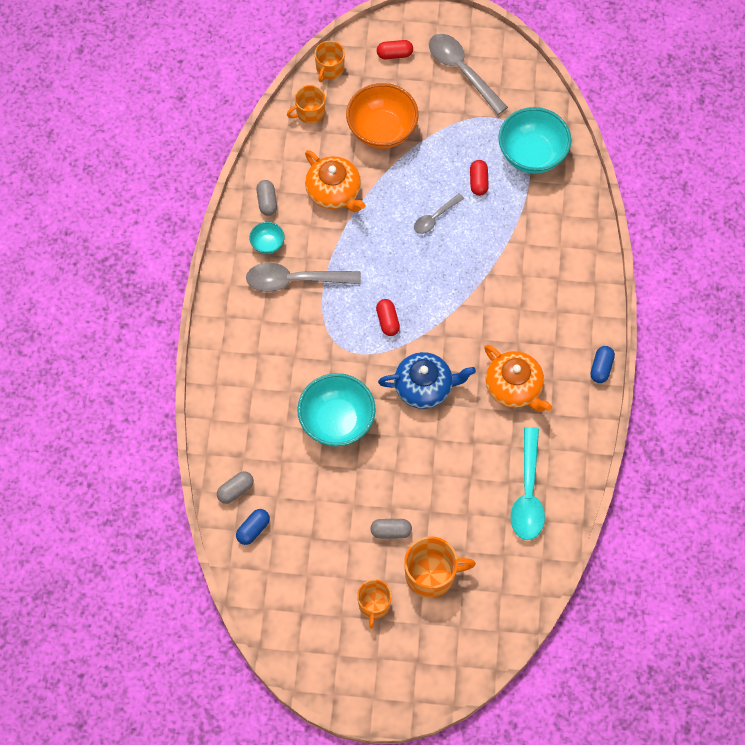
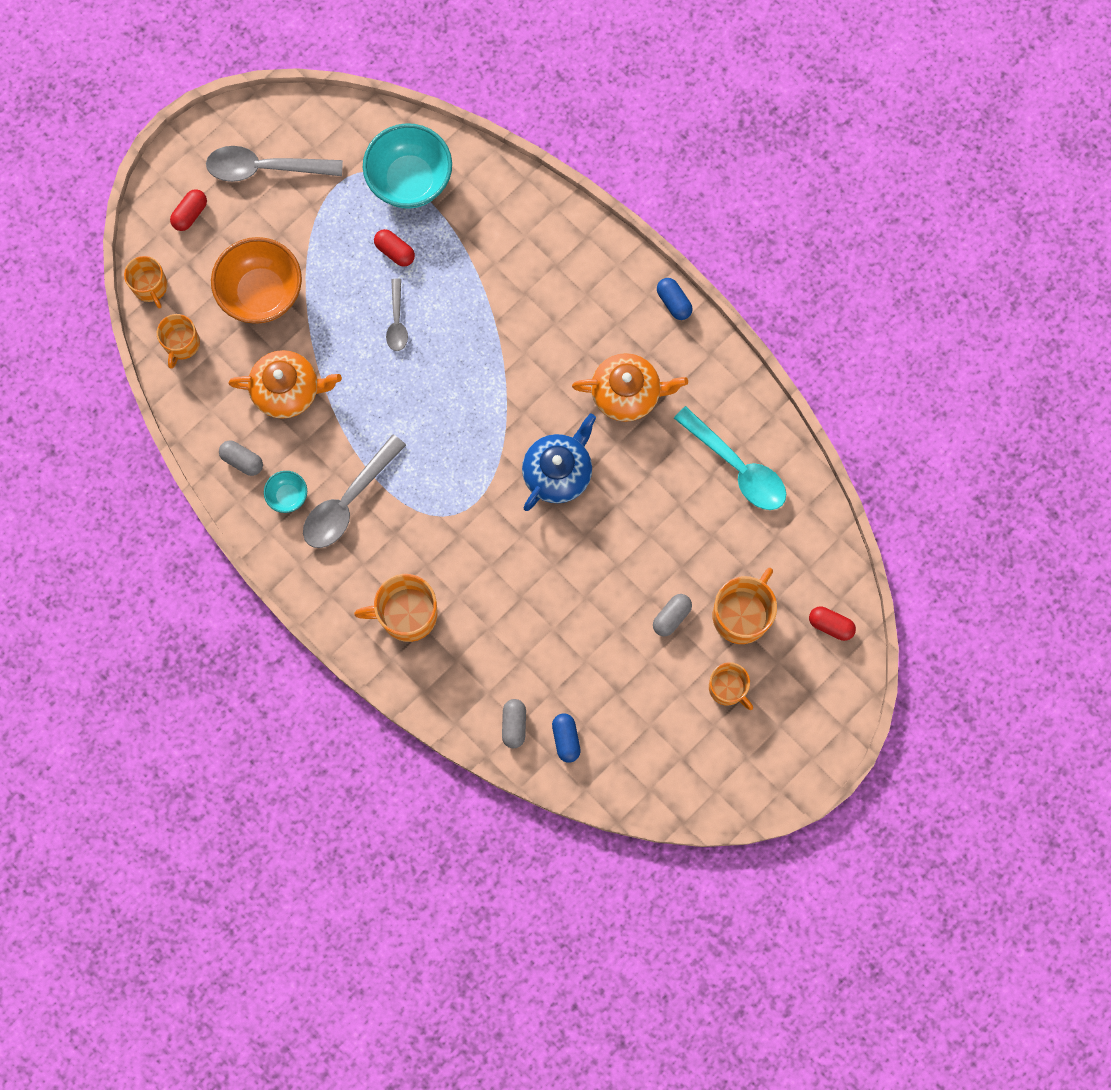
camera: 50 degrees left, 10 degrees up
(252, 370) = (407, 614): none -> orange mug
(337, 421) = (524, 578): turquoise bowl -> none
(387, 321) = (464, 451): red capsule -> red capsule (830, 625)

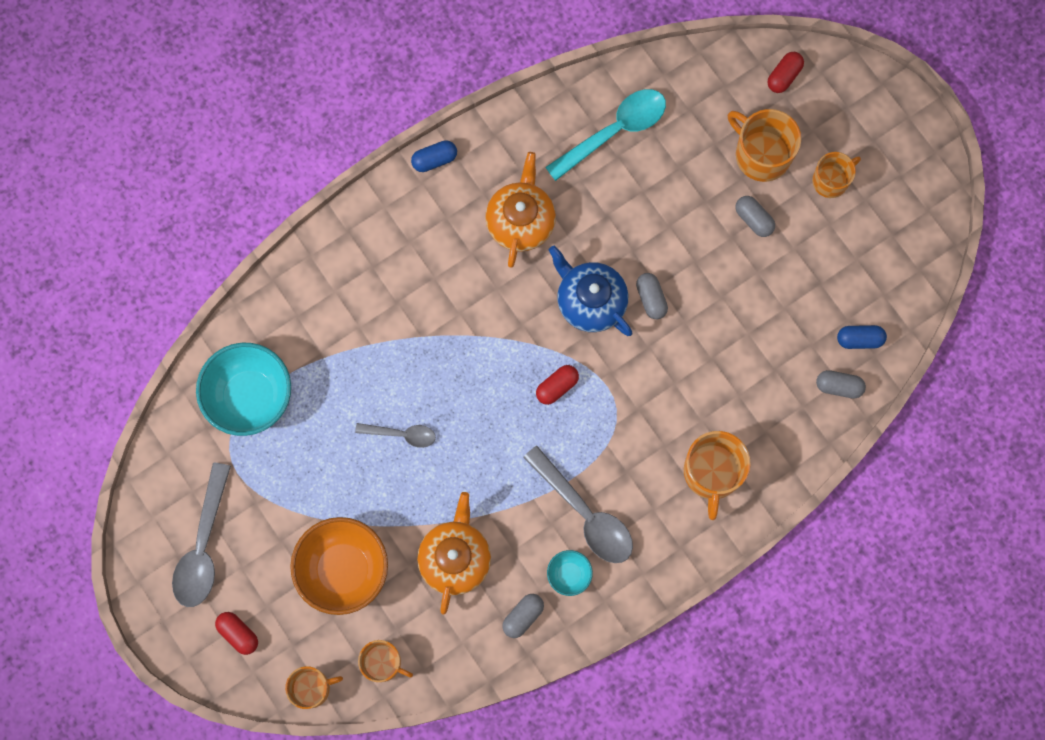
camera: 80 degrees left, 0 degrees up
(395, 251) = (325, 424): red capsule -> red capsule (557, 387)
(571, 529) = (651, 299): none -> grey capsule

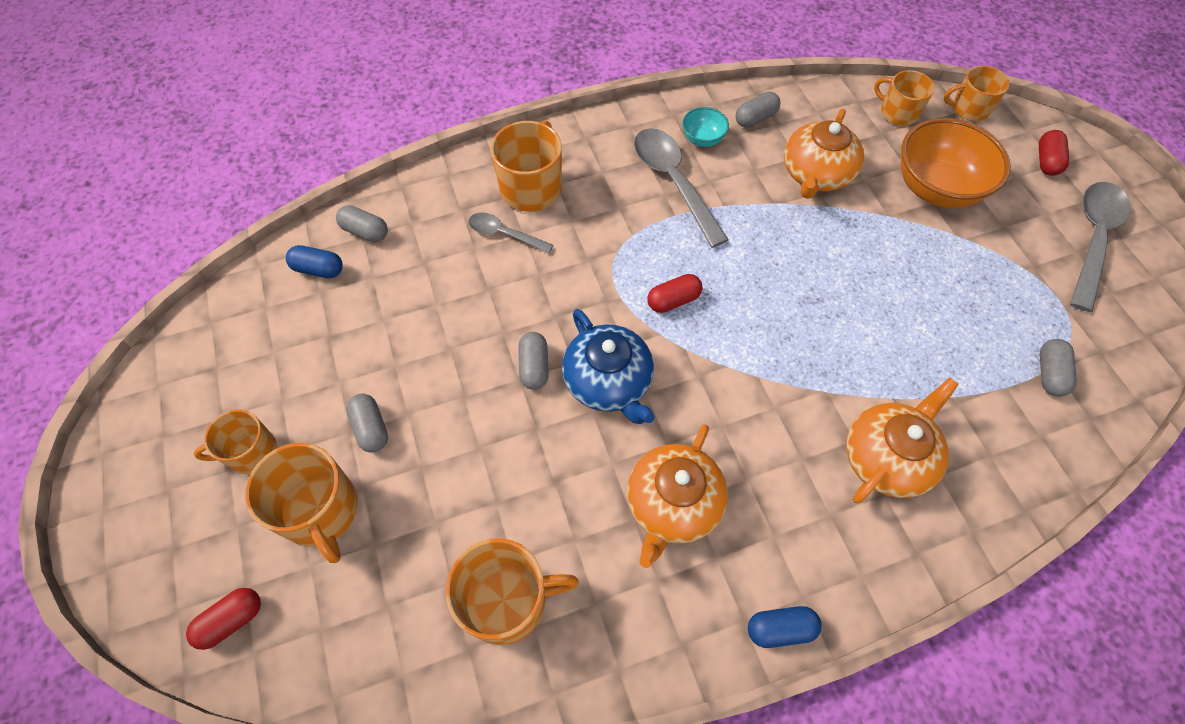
camera: 165 degrees left, 15 degrees down
(238, 633) = (1046, 161): red capsule -> red capsule turned 45 degrees clockwise
(250, 397) = (1049, 373): turquoise bowl -> grey capsule
(373, 294) = (887, 457): none -> orange teapot
(401, 434) = (863, 294): grey spoon -> grey spoon (504, 234)
(614, 132) = (507, 600): turquoise spoon -> orange mug

